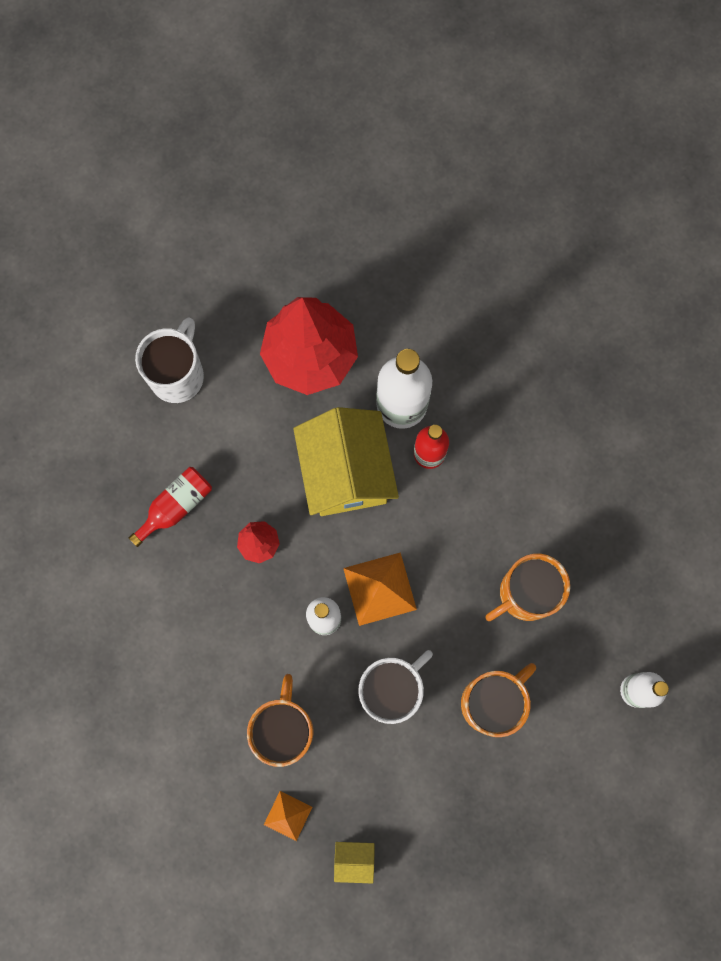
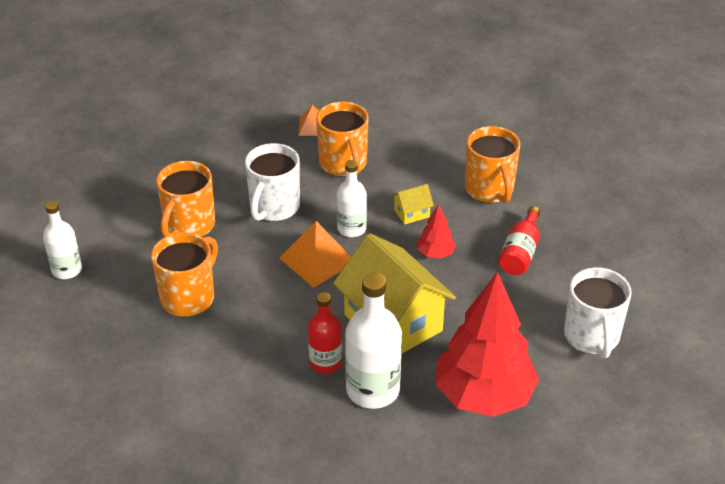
camera: 155 degrees right, 35 degrees down
(151, 611) = (490, 190): none -> orange mug
(354, 859) = (253, 122): yellow house -> yellow house (411, 213)

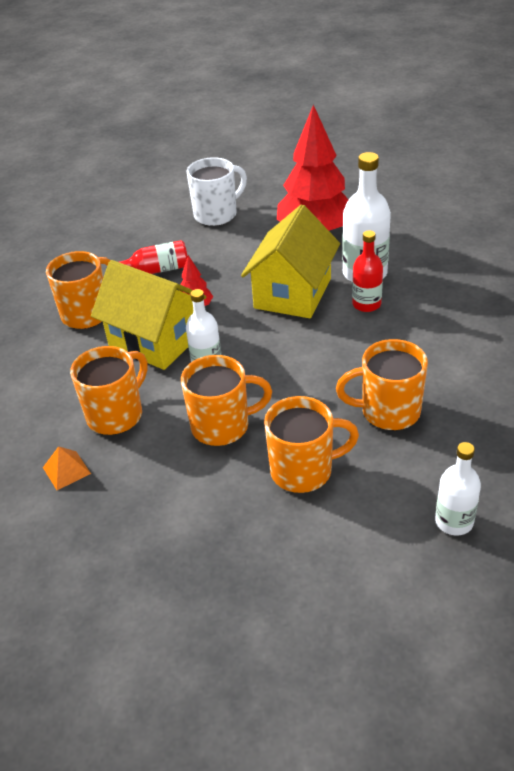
camera: 120 degrees left, 0 degrees up
(274, 207) = (222, 426): white mug -> orange mug
(317, 260) = (265, 362): orange pyramid -> none
(411, 213) = (155, 340): yellow house -> yellow house, size x2.45

